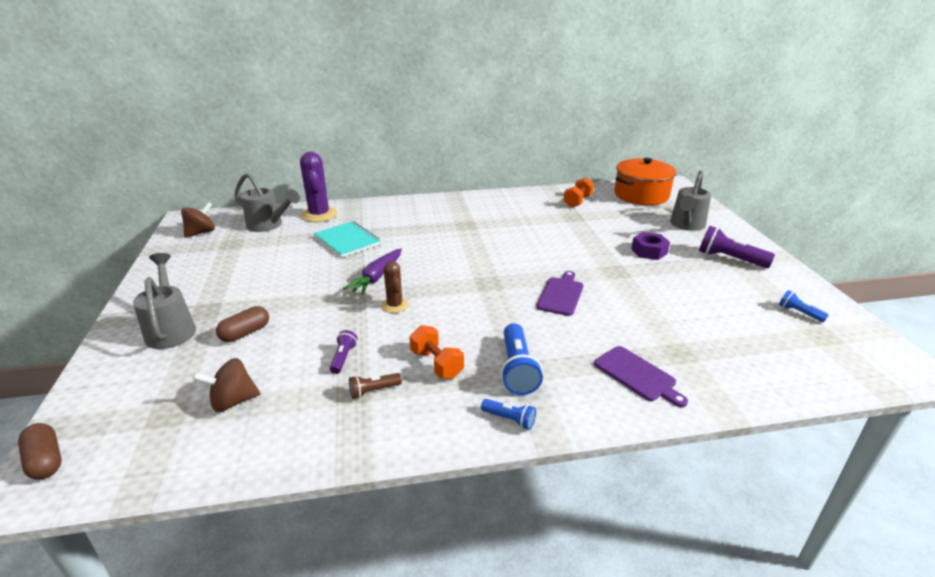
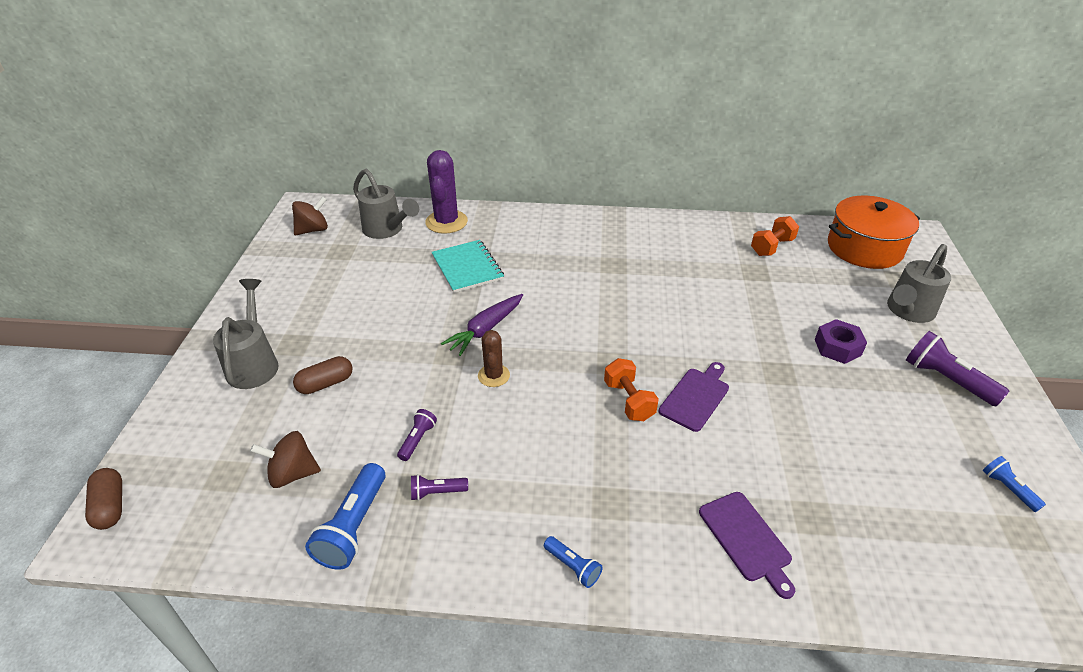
camera: 15 degrees right, 10 degrees up
(373, 391) = (437, 492): brown flashlight -> purple flashlight
(436, 364) = (515, 470): orange dumbbell -> orange dumbbell (629, 401)
(517, 369) = (605, 498): blue flashlight -> blue flashlight (353, 527)

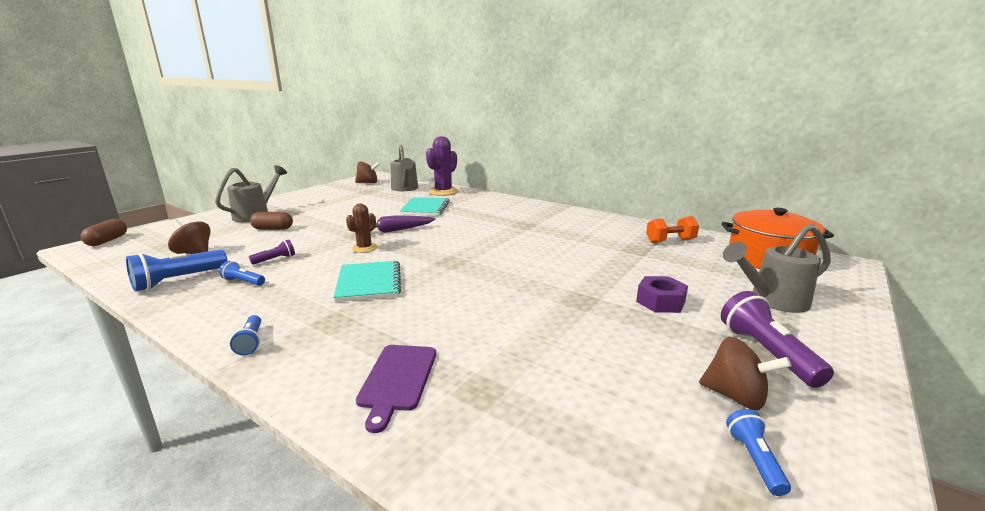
camera: 30 degrees right, 20 degrees down
(437, 492) = (243, 282): purple flashlight -> blue flashlight
(573, 431) = (369, 283): none -> turquoise notebook
(629, 401) = (431, 280): orange dumbbell -> none
(695, 397) = (485, 293): purple cutting board -> none
(961, 436) = (735, 396): none -> brown spinning top

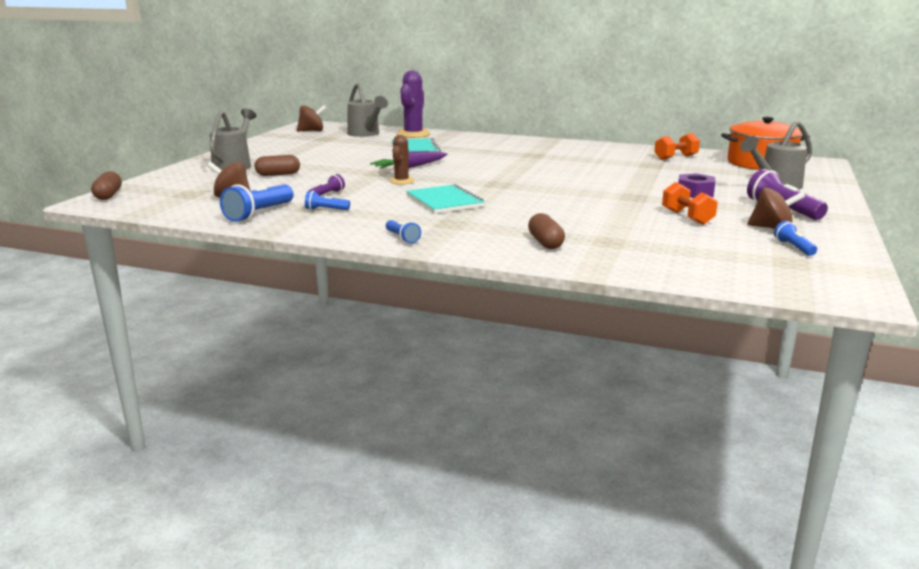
camera: 15 degrees left, 0 degrees up
(397, 379) = (545, 243): purple cutting board -> brown capsule
(622, 351) = (687, 217): none -> orange dumbbell

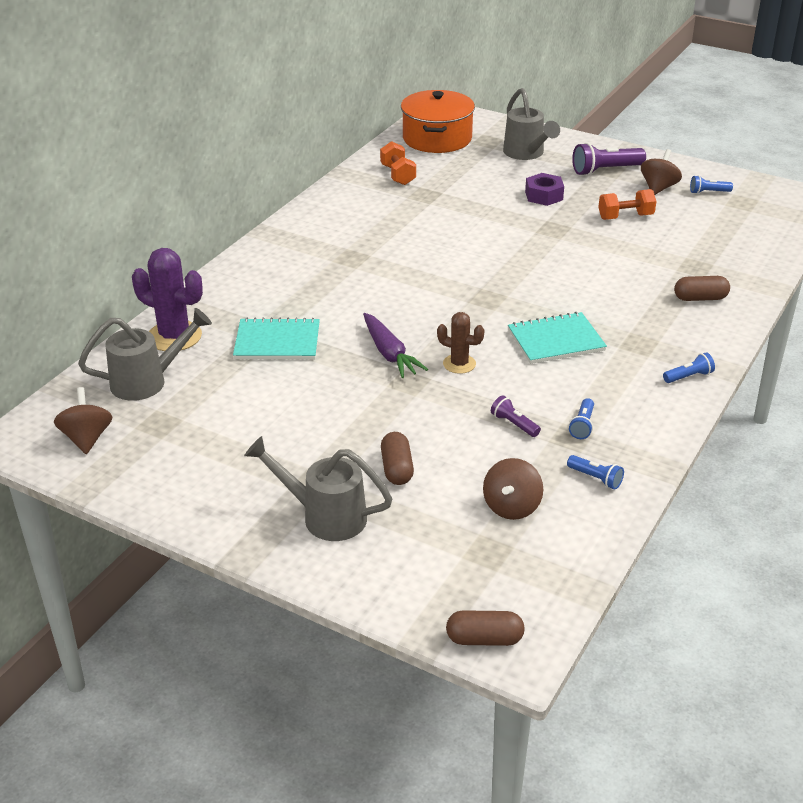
camera: 80 degrees left, 15 degrees up
(259, 214) = (595, 478): blue flashlight -> blue flashlight, size x0.55

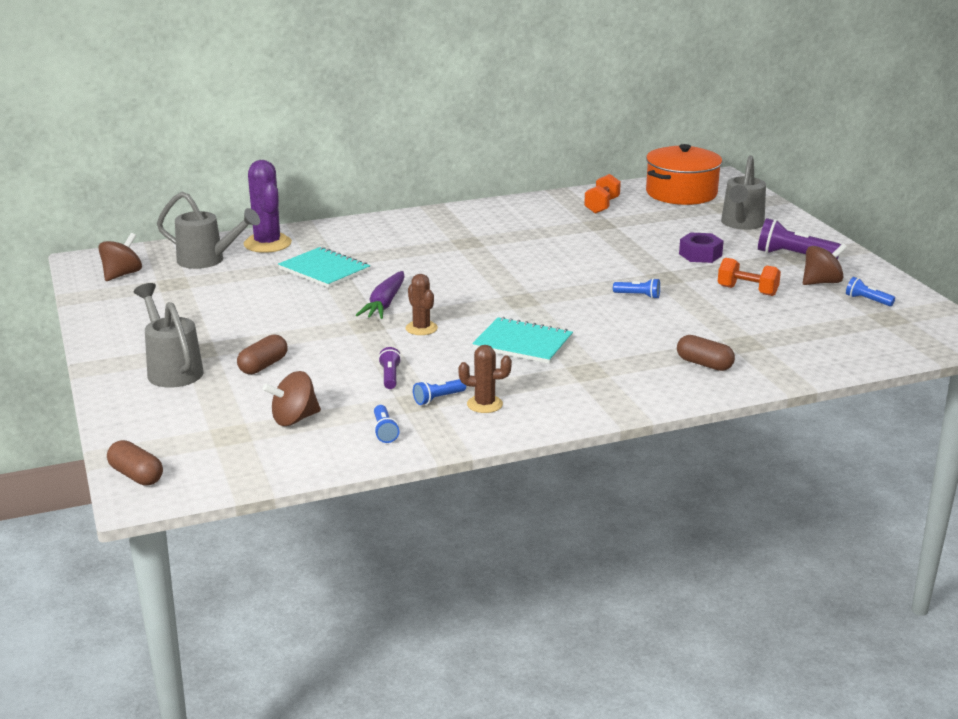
camera: 40 degrees right, 10 degrees down
(622, 412) = (484, 404): none -> brown cactus
(689, 376) = (586, 406): blue flashlight -> blue flashlight (638, 296)

